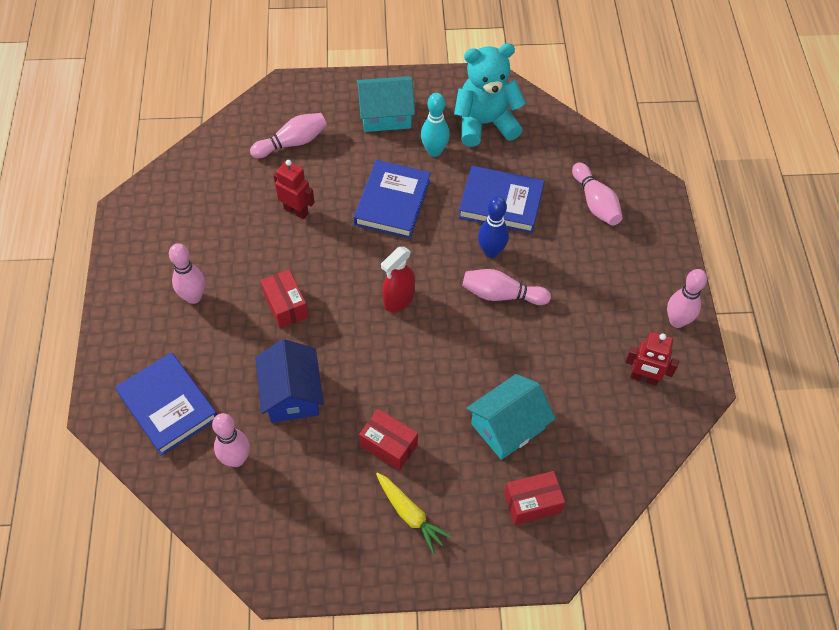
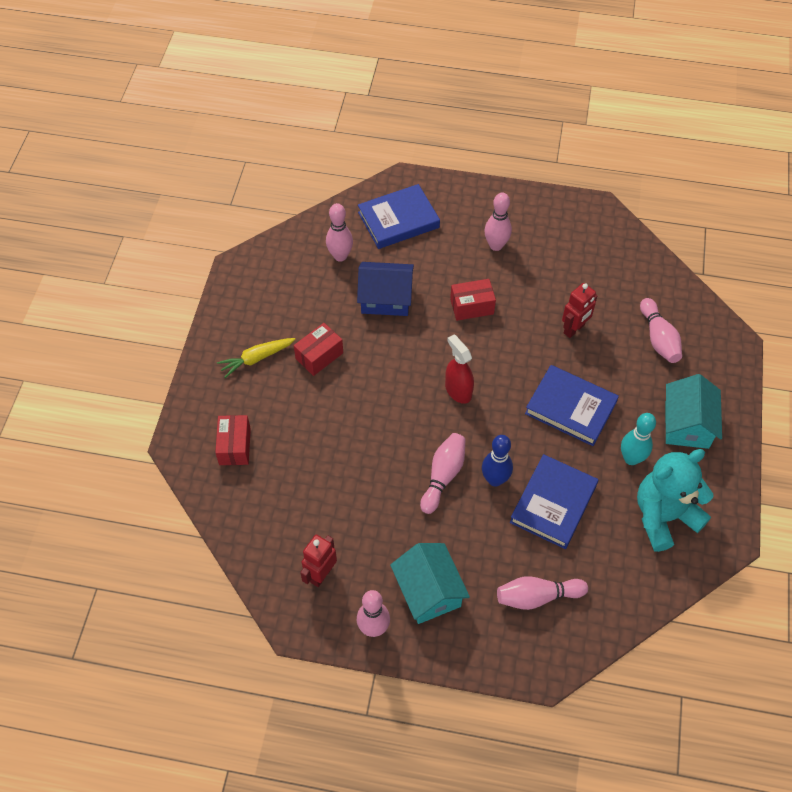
camera: 105 degrees right, 0 degrees up
(485, 123) = (664, 516): turquoise teddy bear -> turquoise teddy bear turned 120 degrees counterclockwise
(508, 426) = (308, 446): turquoise house -> turquoise house (428, 591)

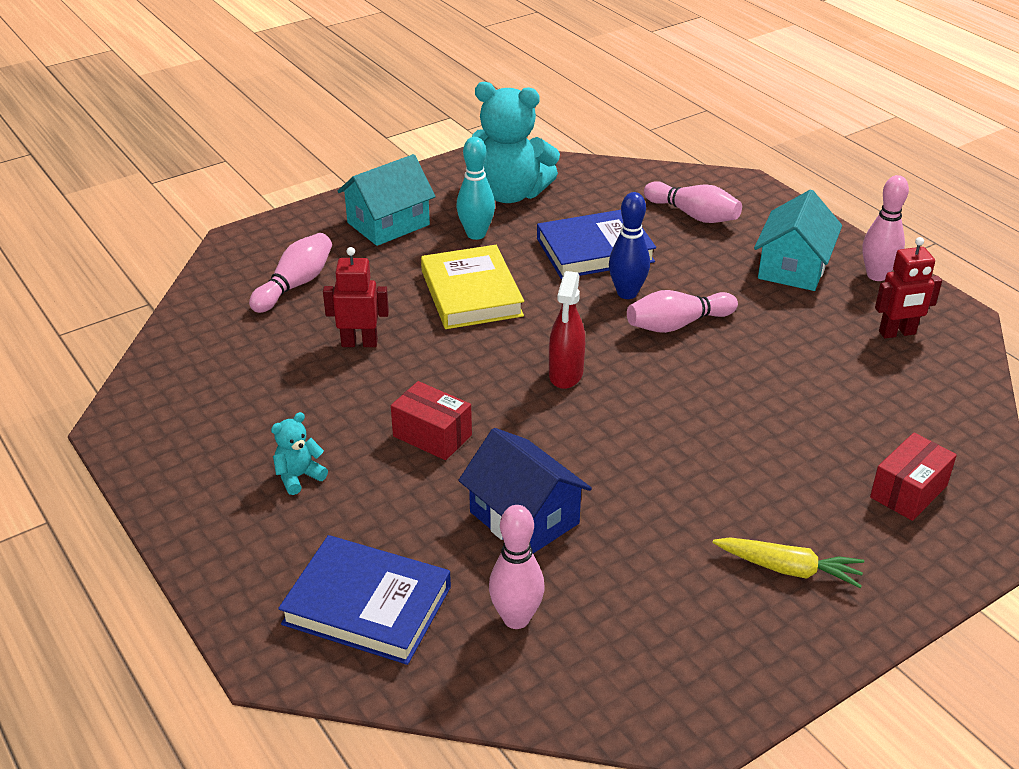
camera: 135 degrees left, 20 degrees down
(319, 356) = (694, 514): red box -> none
(496, 245) = (299, 476): pink bowling pin -> turquoise teddy bear
(570, 408) = (471, 293): blue book -> yellow book

